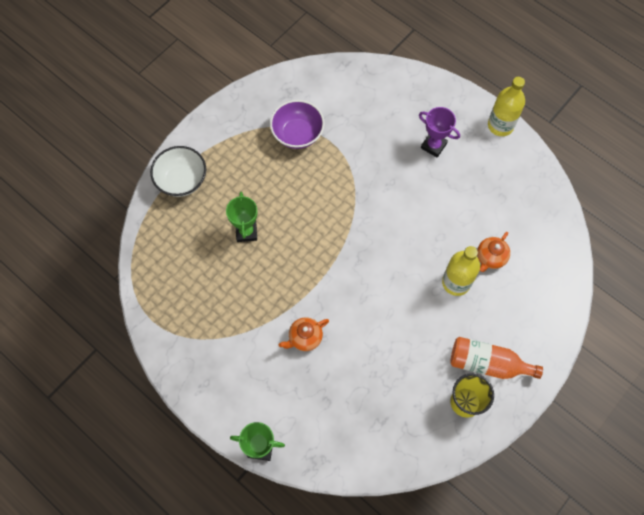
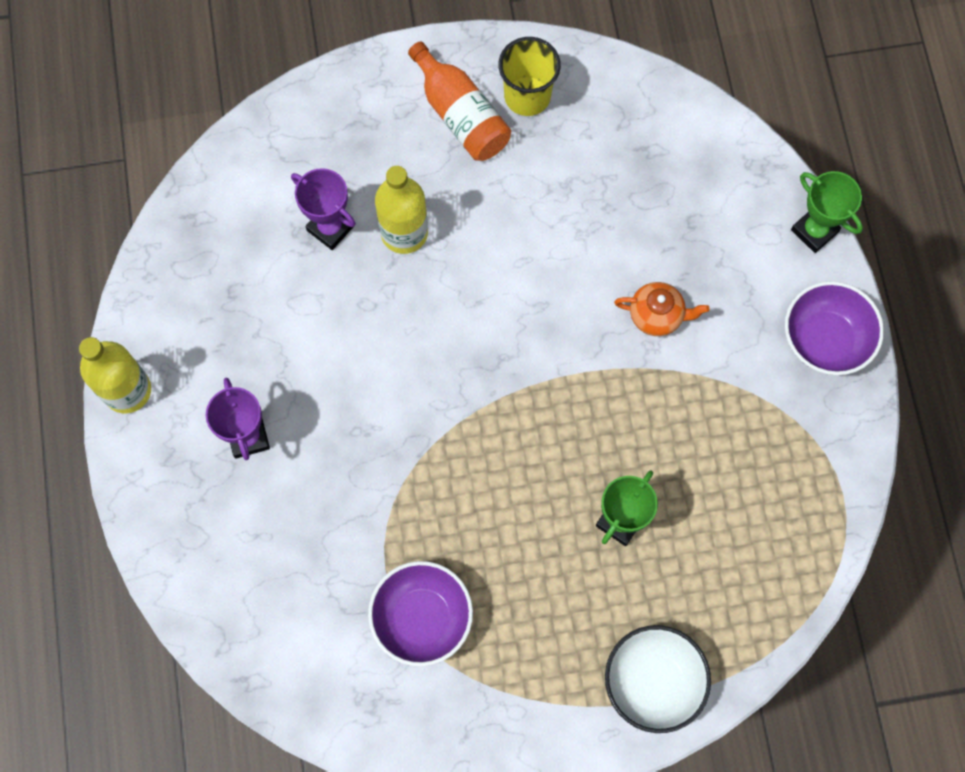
camera: 140 degrees left, 5 degrees up
(213, 391) = (825, 339): none -> purple bowl
(490, 258) = (330, 228): orange teapot -> purple trophy

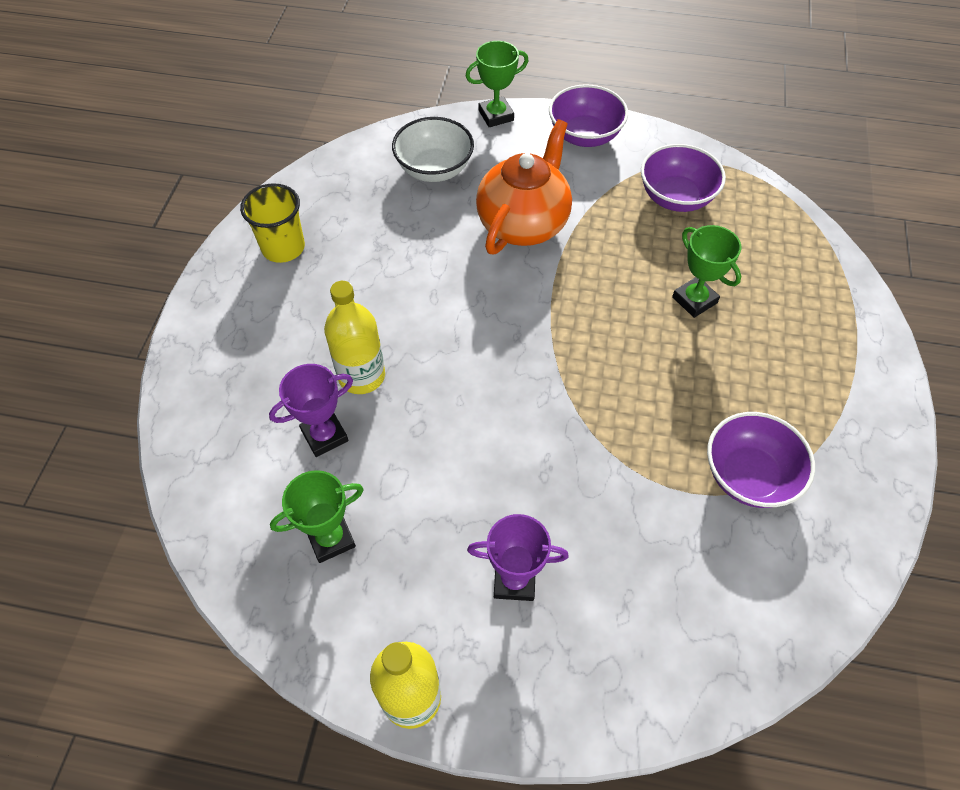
camera: 70 degrees left, 15 degrees down
(236, 275) = (331, 538): none -> green trophy
(460, 115) = (271, 299): orange bottle -> none
(653, 681) = (840, 320): white bowl -> white bowl (434, 169)
(657, 315) = (523, 223): orange teapot -> orange teapot, size x1.95
(766, 468) = (676, 197): none -> purple bowl

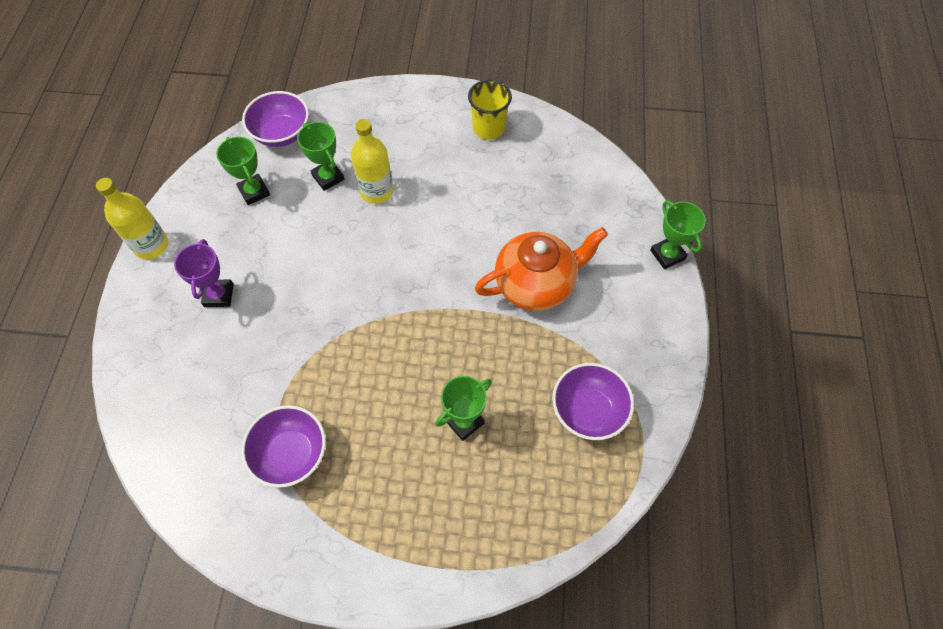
camera: 85 degrees right, 5 degrees up
(324, 435) = (328, 177): purple trophy -> green trophy
(434, 169) = (588, 214): white bowl -> none
(523, 223) = (536, 284): orange teapot -> orange teapot turned 45 degrees counterclockwise
(584, 135) = (657, 330): purple bowl -> purple bowl (281, 133)

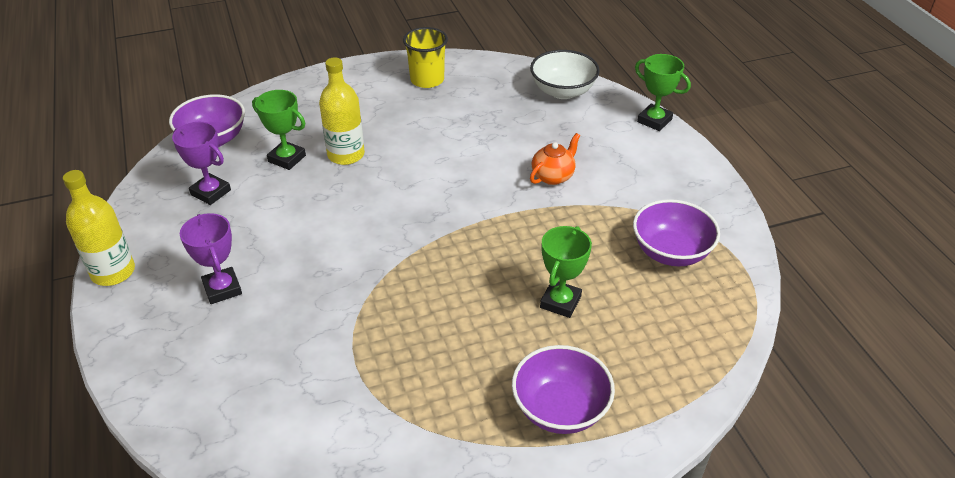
camera: 25 degrees left, 20 degrees down
(254, 192) = (211, 192): green trophy -> purple trophy
(291, 454) = (395, 396): purple bowl -> purple bowl (560, 409)
(536, 284) = (553, 176): orange teapot -> orange teapot, size x0.51
(603, 186) = (563, 91): none -> white bowl

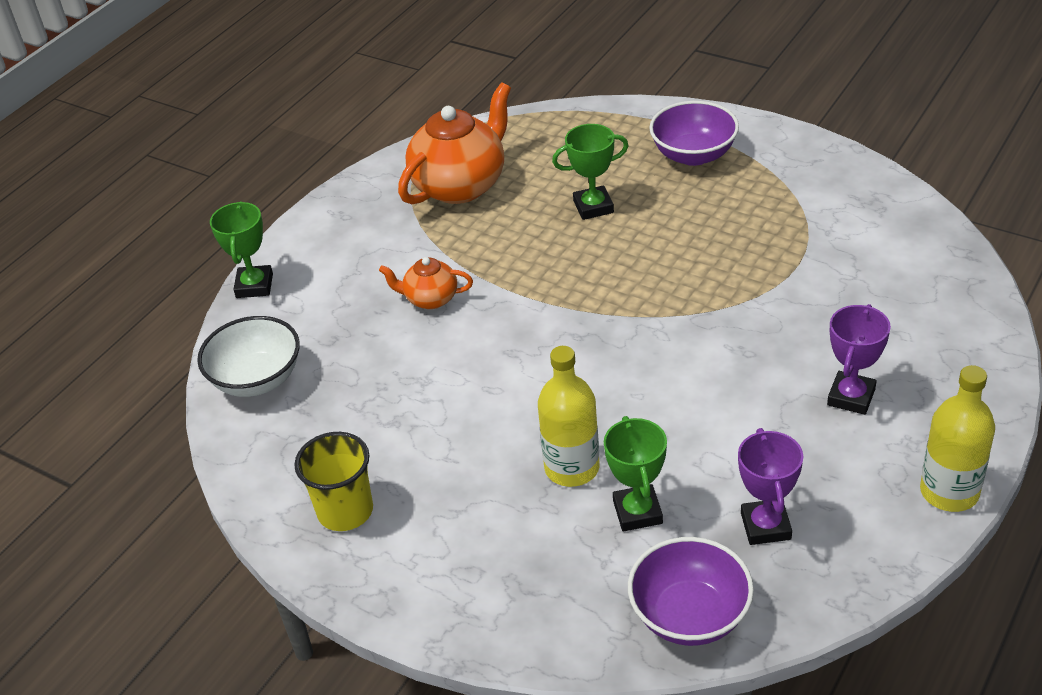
camera: 125 degrees left, 0 degrees up
(671, 252) = (461, 185): purple bowl -> orange teapot

